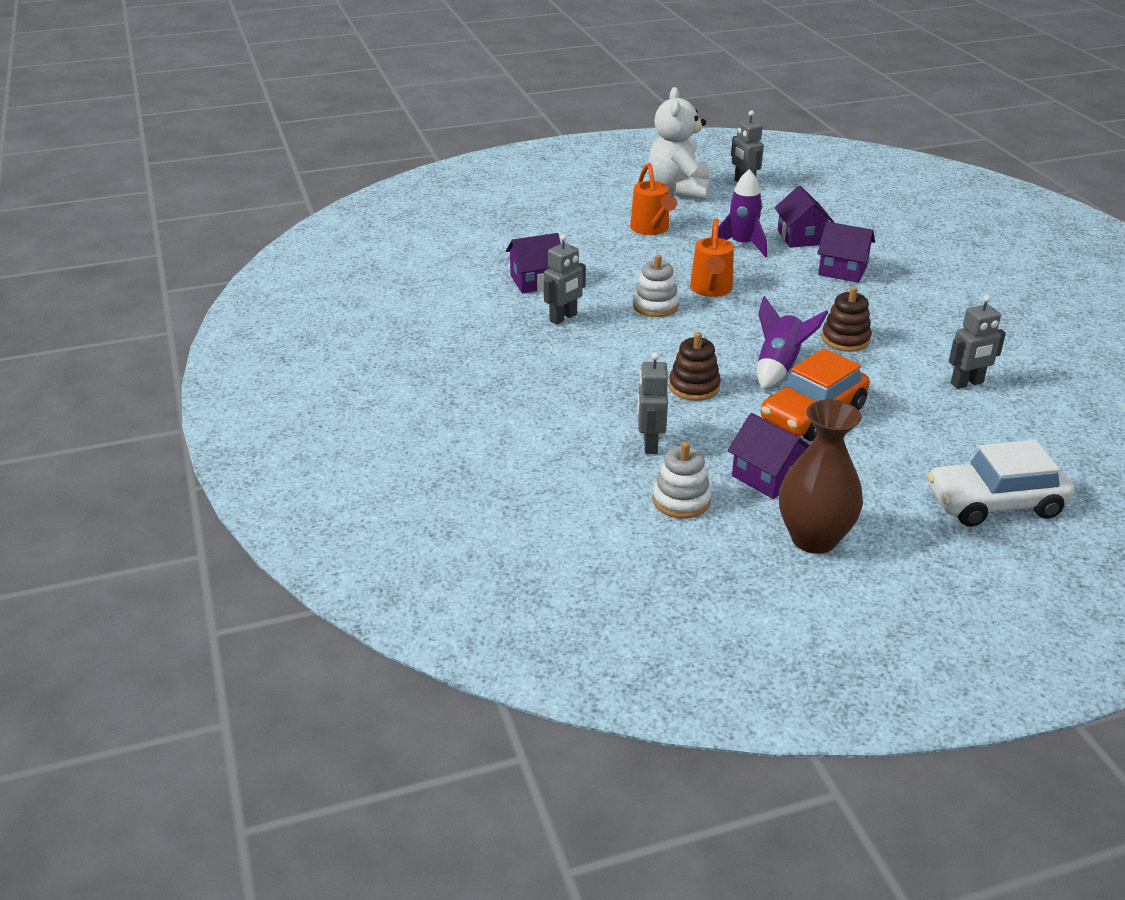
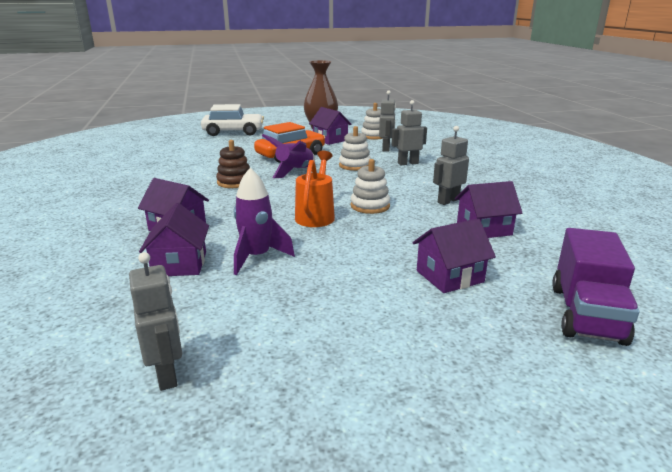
camera: 175 degrees left, 10 degrees down
(492, 218) = (586, 314): none -> purple truck
(580, 237) = (449, 276): none -> purple house
(651, 229) = (357, 284): orange watering can -> none
(679, 189) = (291, 365): white teddy bear -> none
(694, 387) = (355, 165): brown stacking toy -> white stacking toy
(967, 383) = (184, 162): grey robot -> grey robot (408, 163)

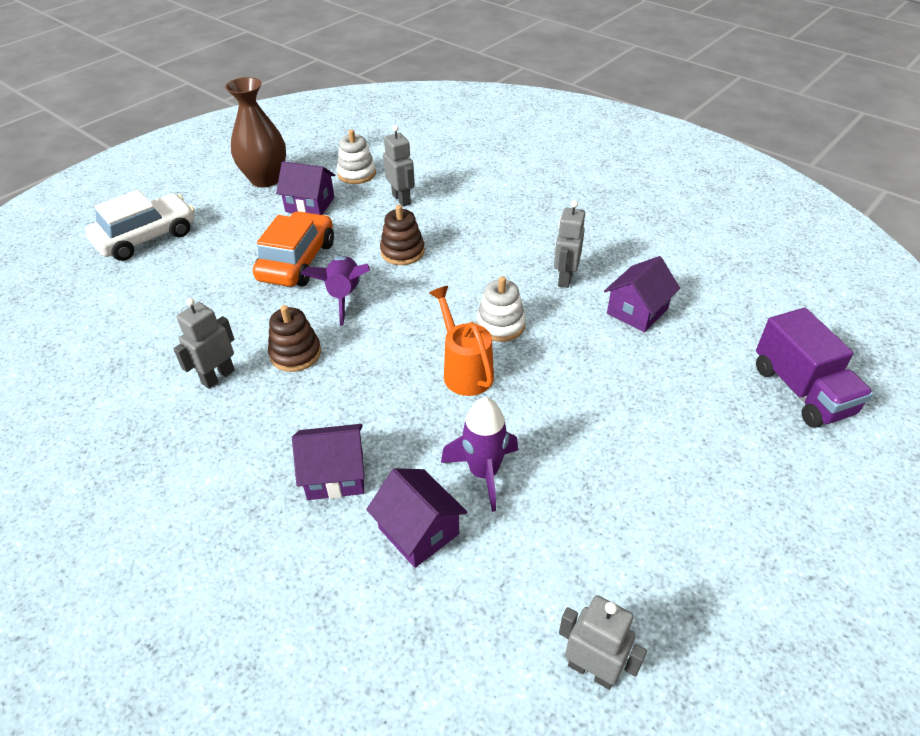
camera: 35 degrees left, 20 degrees up
(355, 165) = (402, 252): white stacking toy -> brown stacking toy
(408, 163) = (457, 222): grey robot -> grey robot (218, 377)
(449, 276) = (673, 400): purple house -> none

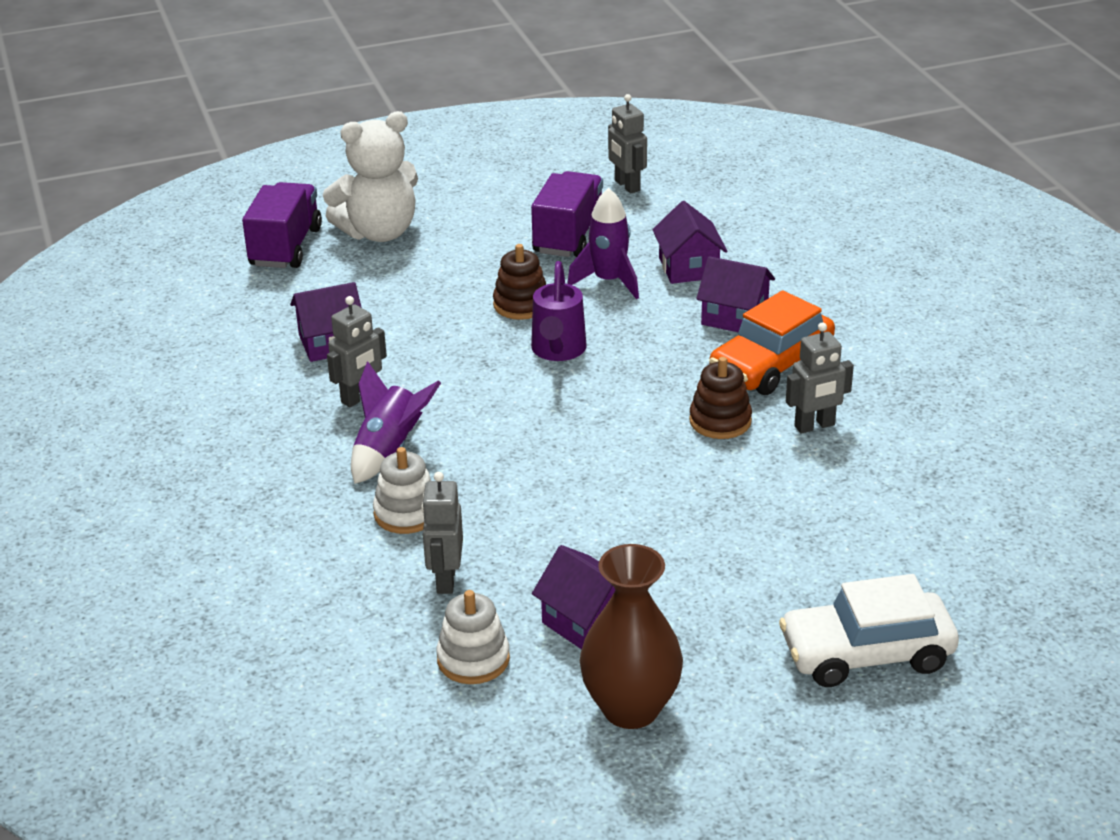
camera: 150 degrees left, 10 degrees down
(297, 261) = (659, 532): orange car -> orange car (771, 365)
(344, 296) = (628, 464): purple rocket -> purple rocket (389, 451)
(402, 252) = (514, 496): brown stacking toy -> brown stacking toy (521, 304)
(464, 371) = (558, 351): orange watering can -> purple watering can
(500, 325) = (482, 377): white stacking toy -> white stacking toy (406, 513)
(576, 527) = (569, 236): none -> purple truck
(754, 446) = (379, 232): none -> white teddy bear

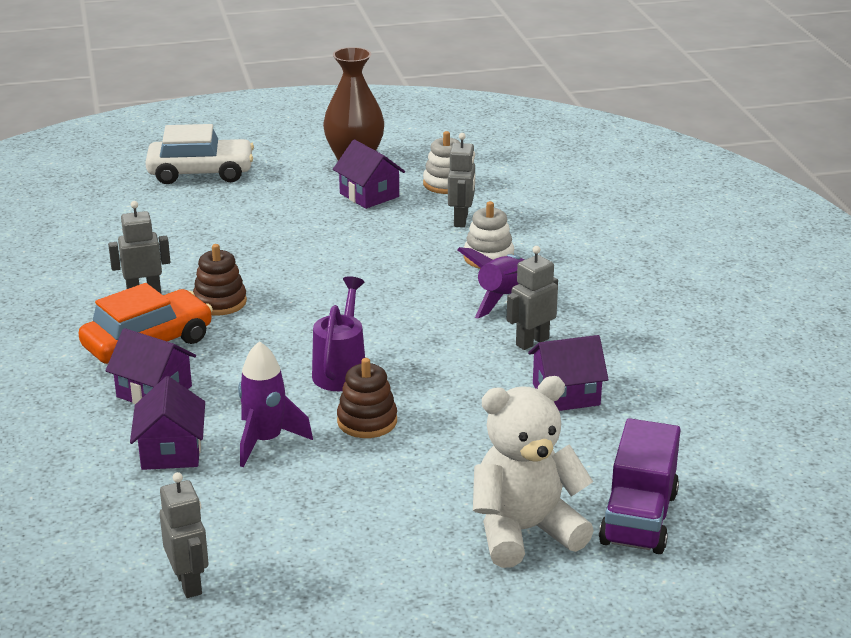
camera: 175 degrees left, 5 degrees down
(569, 236) = (291, 506): purple truck -> none

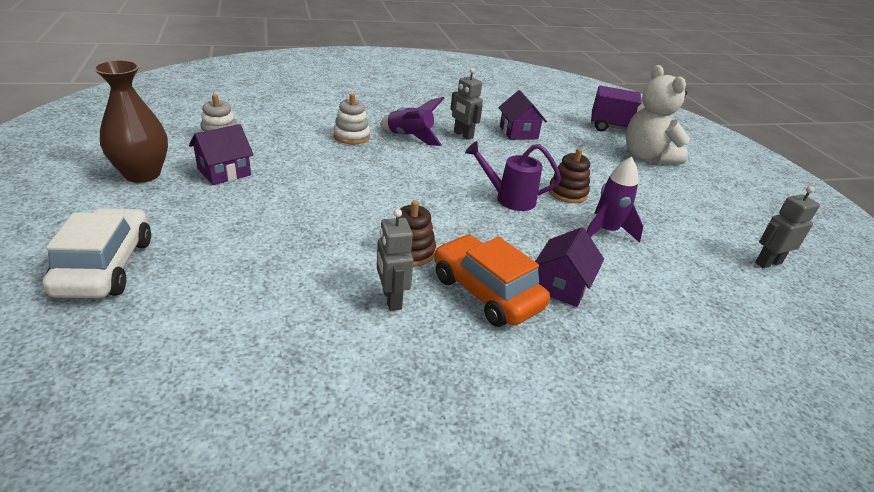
camera: 95 degrees left, 5 degrees up
(171, 451) = (638, 274): purple house -> none
(461, 220) = (289, 140): grey robot -> none

